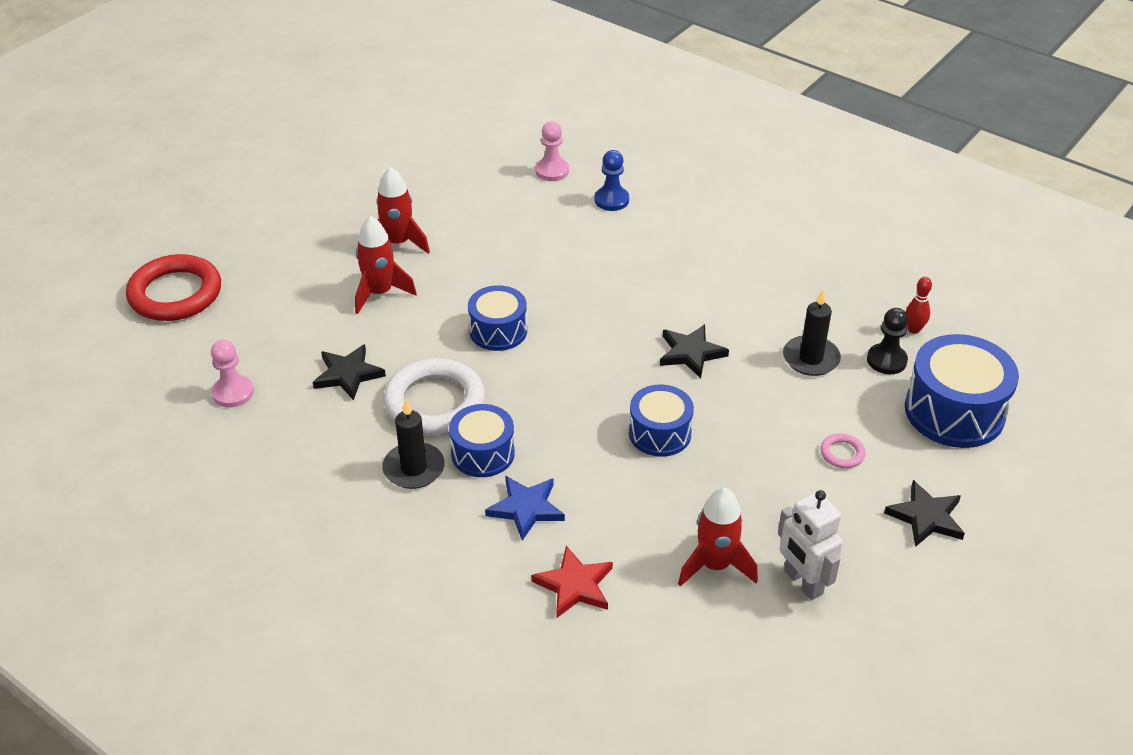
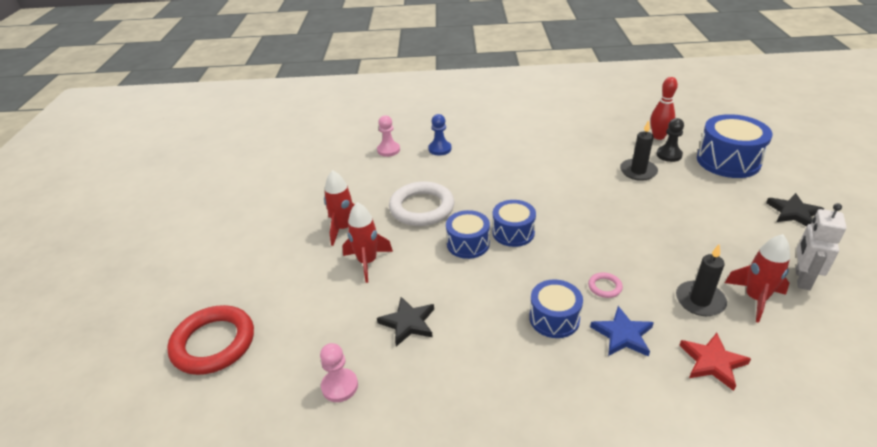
camera: 35 degrees left, 5 degrees down
(414, 468) = (527, 355): black candle -> black candle (700, 301)
(435, 403) = (486, 306): white ring -> white ring (422, 208)
(660, 433) = (627, 247): blue drum -> blue drum (513, 232)
(691, 353) = (582, 199): black star -> none
(802, 582) = (802, 279): white robot -> white robot turned 90 degrees clockwise
(842, 453) = (717, 206): pink ring -> pink ring (604, 287)
(913, 329) = (658, 136): red bowling pin -> red bowling pin, size x1.58

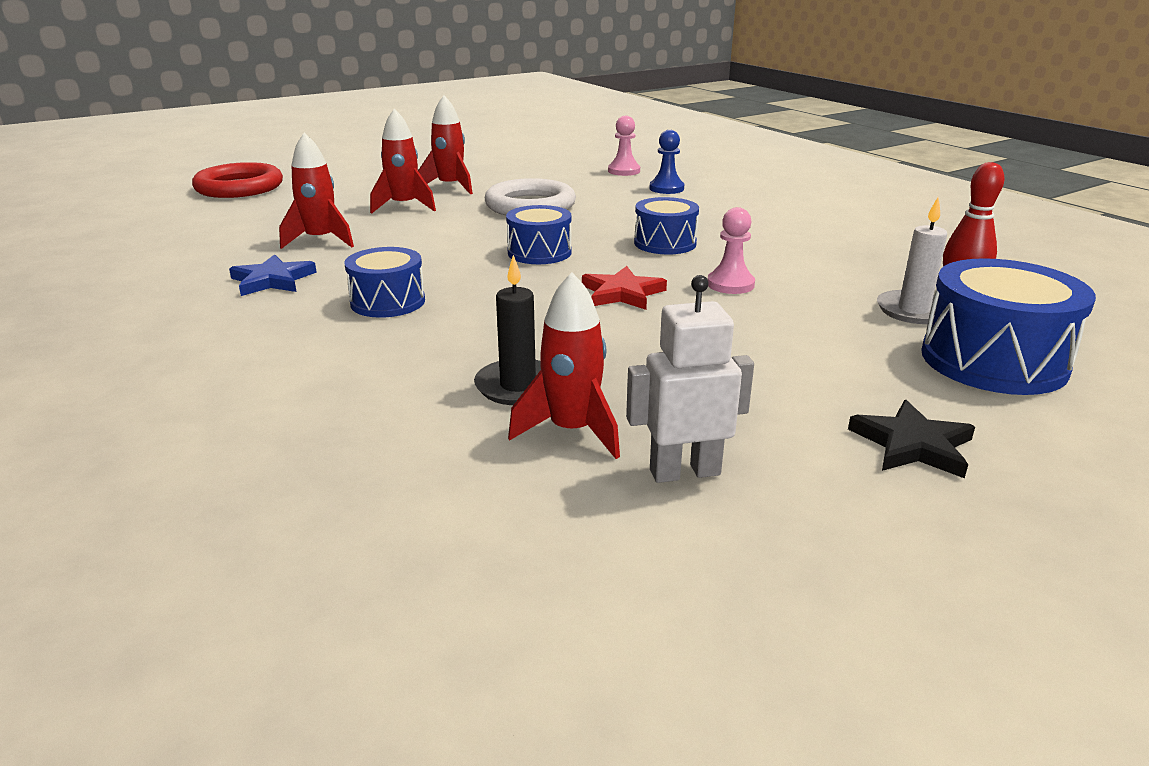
camera: 55 degrees right, 10 degrees down
(340, 386) = (210, 236): pink pawn -> pink pawn (730, 284)
(408, 323) = (320, 240): black star -> red rocket
(468, 244) = (487, 237): blue drum -> blue drum (665, 243)
(604, 287) = (482, 319): pink ring -> none
(622, 335) = (389, 345): blue star -> blue star (272, 280)
(638, 171) = (815, 296): black candle -> none
(669, 155) = (913, 311): black pawn -> white candle
(712, 362) = (378, 413): red star -> red star (622, 293)

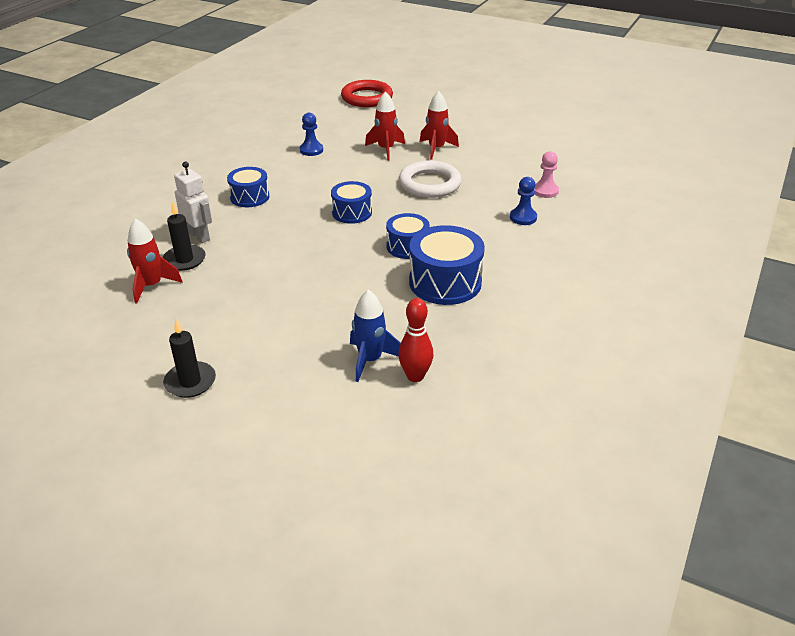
camera: 60 degrees right, 10 degrees up
(272, 280) = (252, 161): blue star -> none
(320, 240) = (311, 150): red rocket -> blue pawn
(622, 293) = (313, 255): red star -> none
(684, 472) = (132, 322): white robot -> white robot (199, 236)
(730, 284) = (357, 285): pink pawn -> none
(912, 445) = (190, 382): black star -> black candle
(913, 311) = (370, 360): white candle -> blue rocket
(993, 361) = (312, 400): blue drum -> blue drum (445, 282)

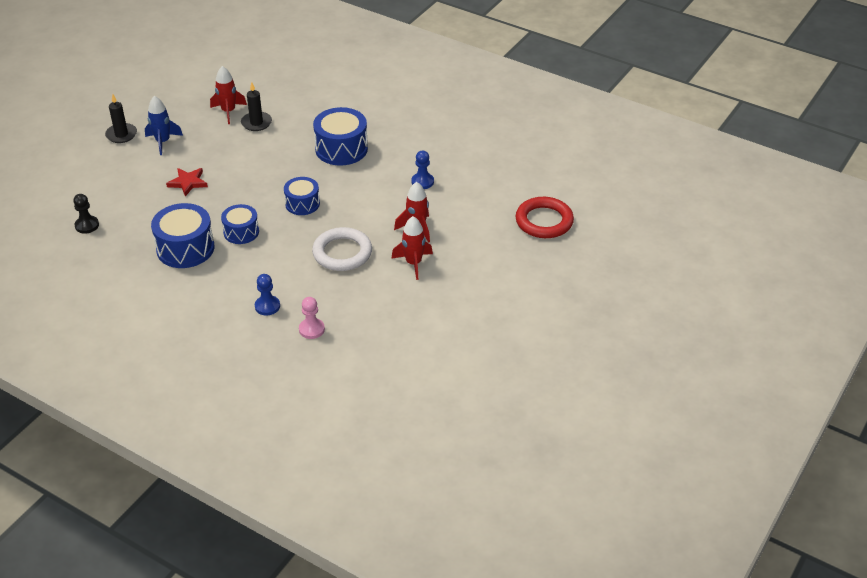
camera: 95 degrees right, 5 degrees up
(199, 236) = (287, 127): white robot -> none
(249, 197) = (341, 149): blue drum -> blue drum, size x1.60
(313, 298) = (188, 182): none -> red star
(370, 360) = (111, 206): blue rocket -> blue rocket (163, 142)
(415, 376) = (87, 225): red bowling pin -> black pawn

